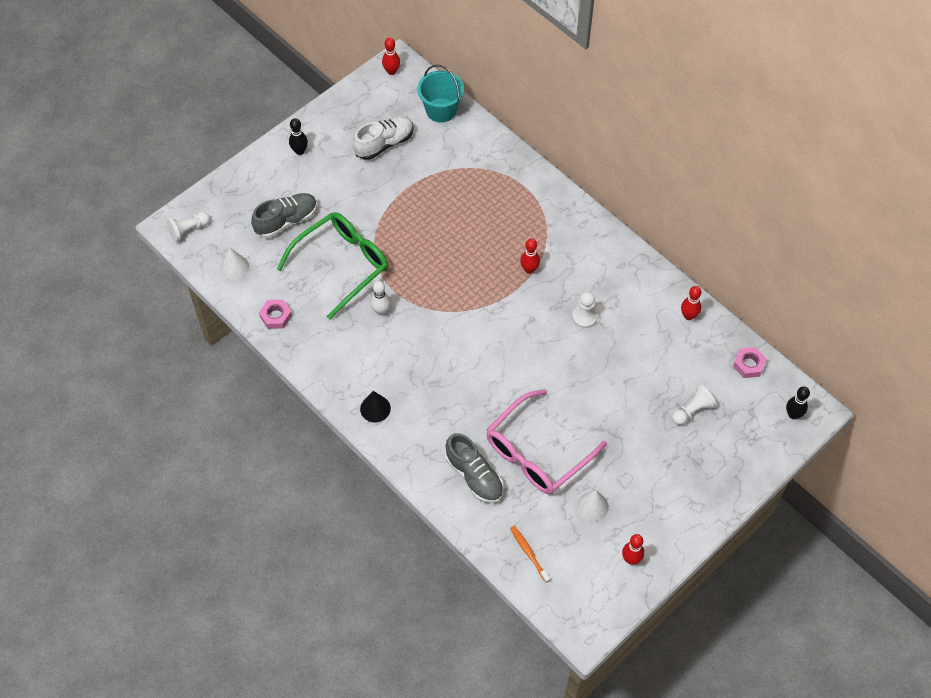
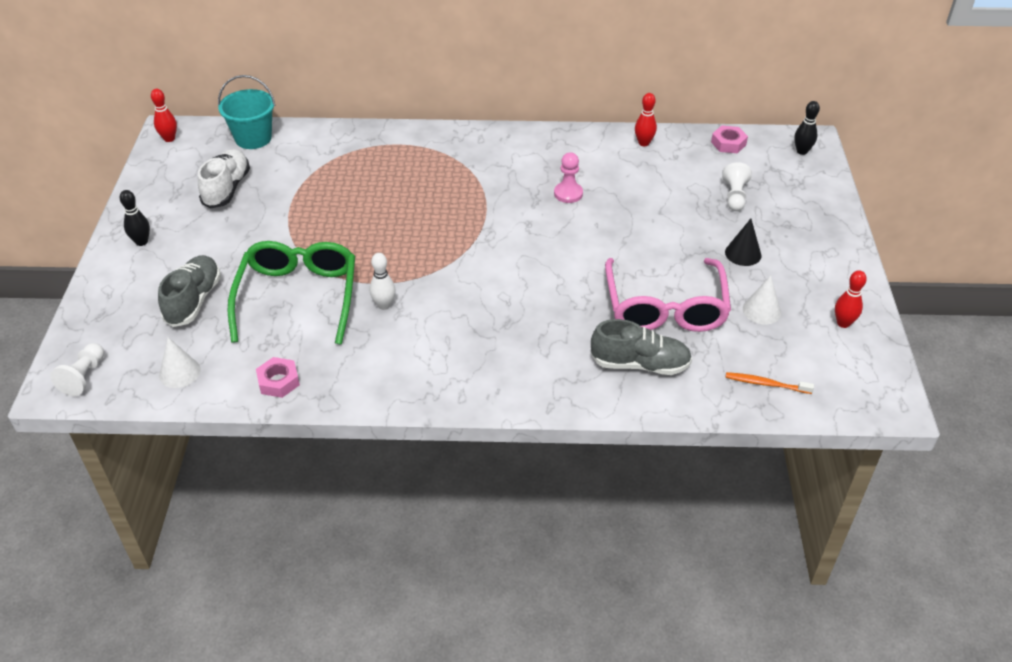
camera: 45 degrees left, 15 degrees down
(375, 408) = (479, 382): black cone -> black cone (743, 253)
(529, 269) = (478, 192): red bowling pin -> none
(584, 317) = (568, 193): white pawn -> pink pawn

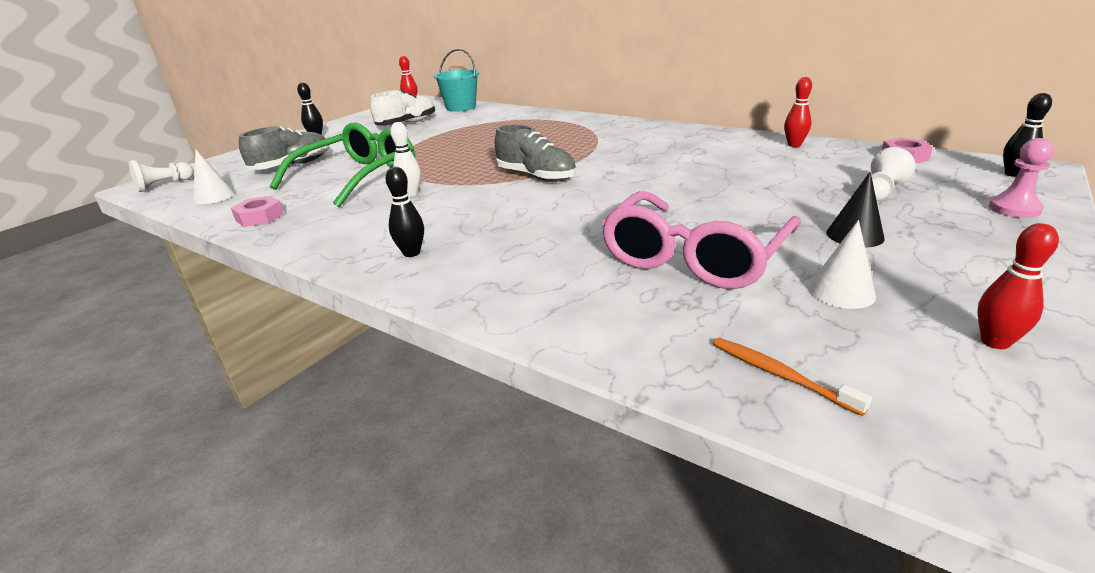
camera: 35 degrees right, 15 degrees down
(472, 373) = (411, 253): none -> black bowling pin
(568, 193) = (674, 161): pink pawn -> pink pawn (1014, 209)
(640, 364) = (602, 297): grey shoe -> grey shoe (536, 177)

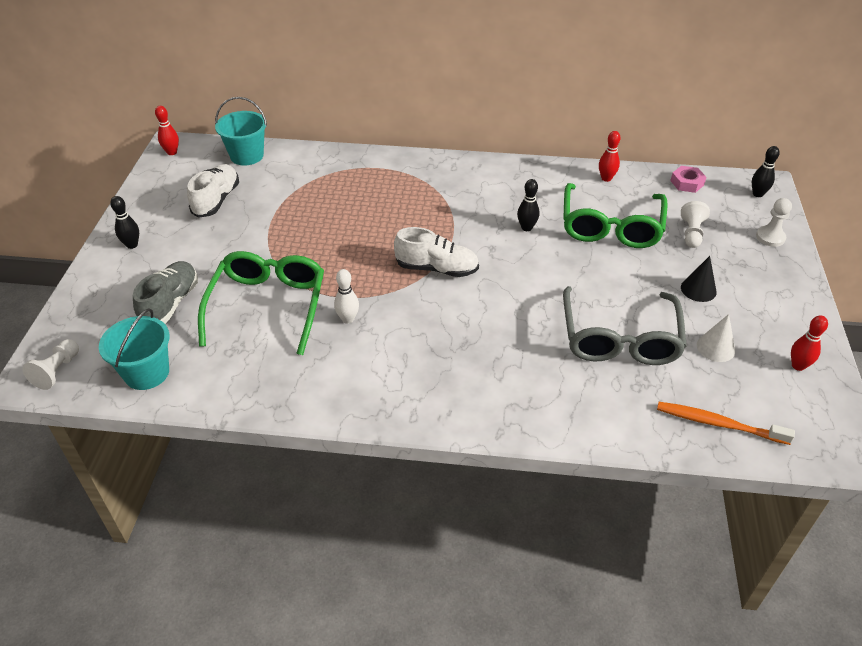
camera: 30 degrees left, 15 degrees up
(214, 196) = (147, 373): white cone -> turquoise bucket
(259, 217) = (238, 388): pink nut -> none
(411, 253) = (426, 392): black bowling pin -> black bowling pin (526, 228)
(536, 177) = (437, 268): grey shoe -> white shoe
(694, 256) = (619, 338): pink glasses -> grey glasses
(769, 174) = (611, 226): none -> green glasses
(780, 374) = (718, 424): orange toothbrush -> orange toothbrush, size x1.51
(1014, 209) = (770, 237): pink pawn -> white pawn

